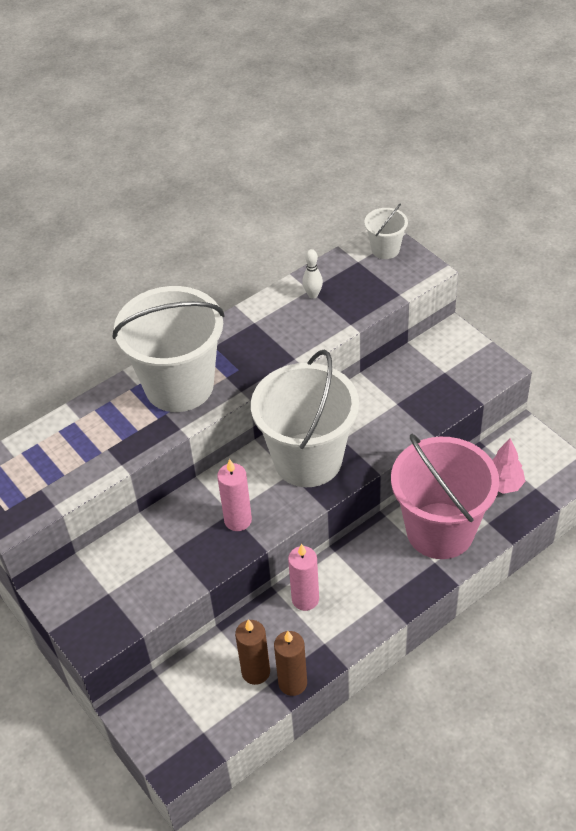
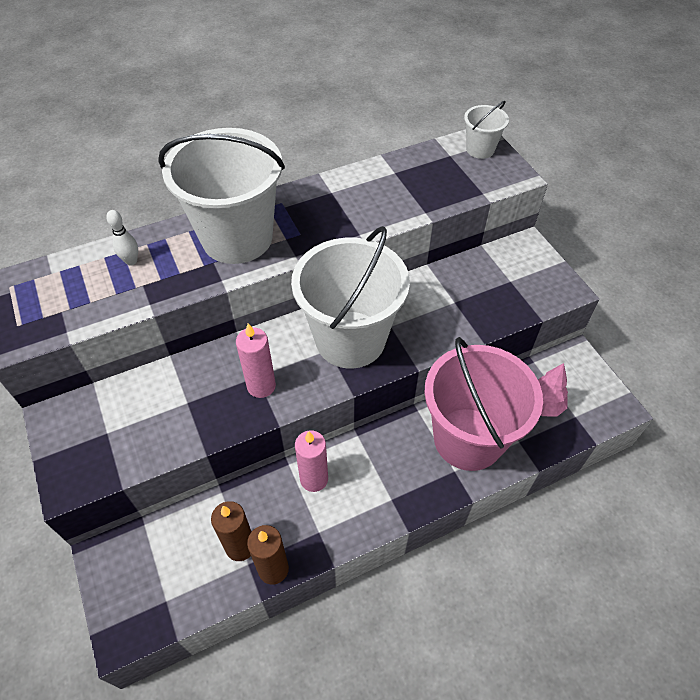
camera: 10 degrees right, 5 degrees up
(313, 295) = (397, 177): white bowling pin -> white bowling pin (131, 261)

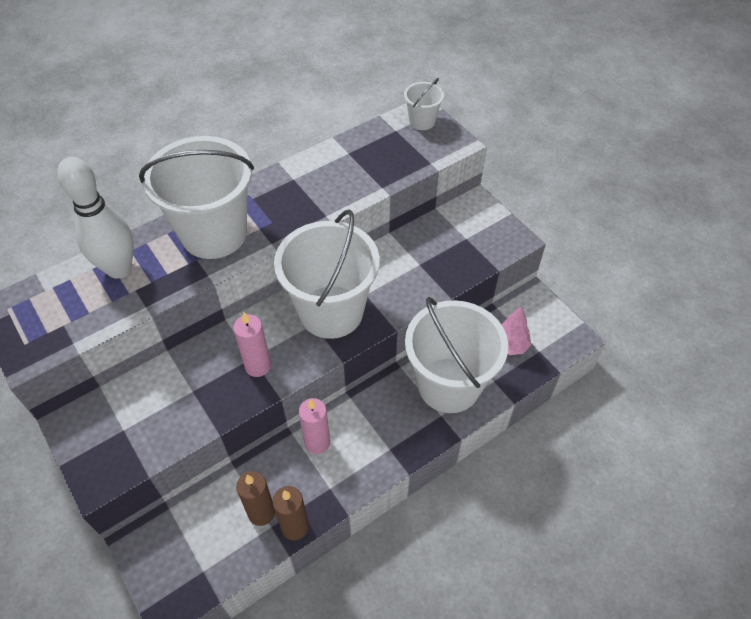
camera: 10 degrees left, 0 degrees up
(131, 261) = (119, 269): white bowling pin -> white bowling pin, size x2.34
(468, 438) = (449, 385): pink bucket -> white bucket

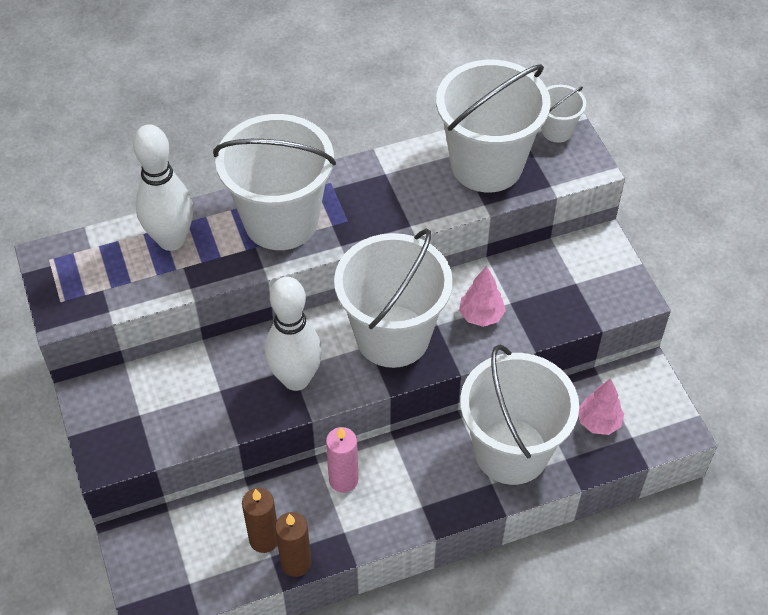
camera: 15 degrees right, 0 degrees up
(258, 366) = (296, 379): pink candle -> white bowling pin
(374, 157) = (486, 165): none -> white bucket
(399, 279) = (481, 316): none -> pink tree

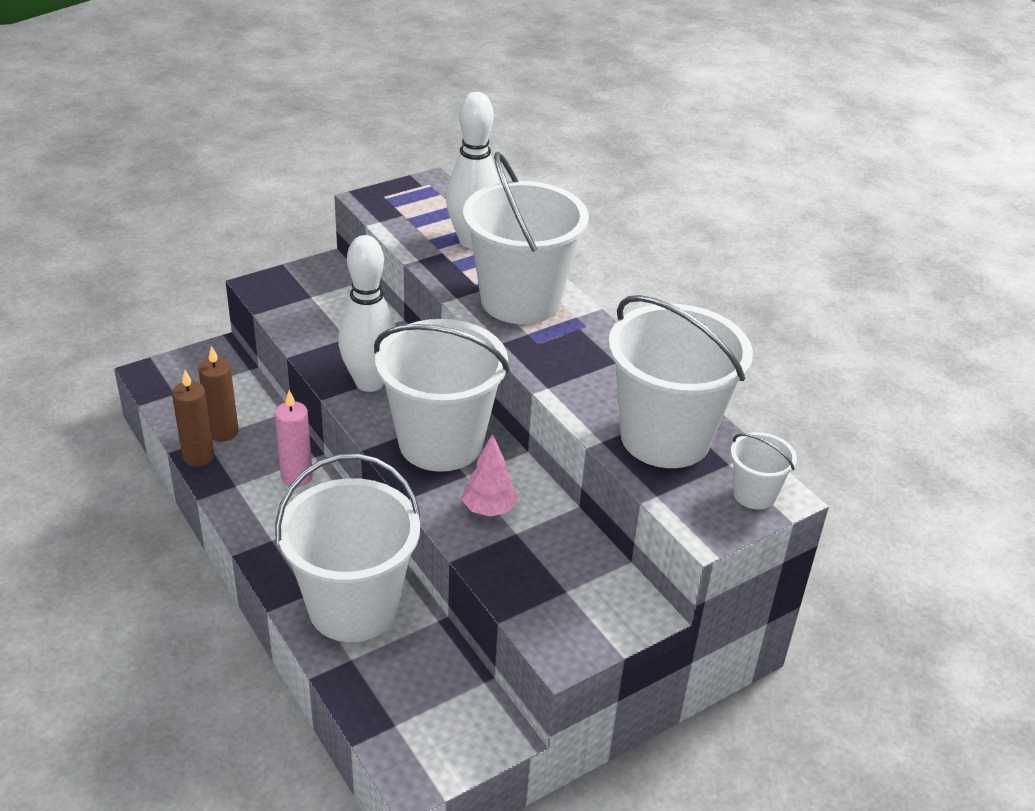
camera: 75 degrees right, 15 degrees down
(598, 422) = (410, 688): pink tree -> none

